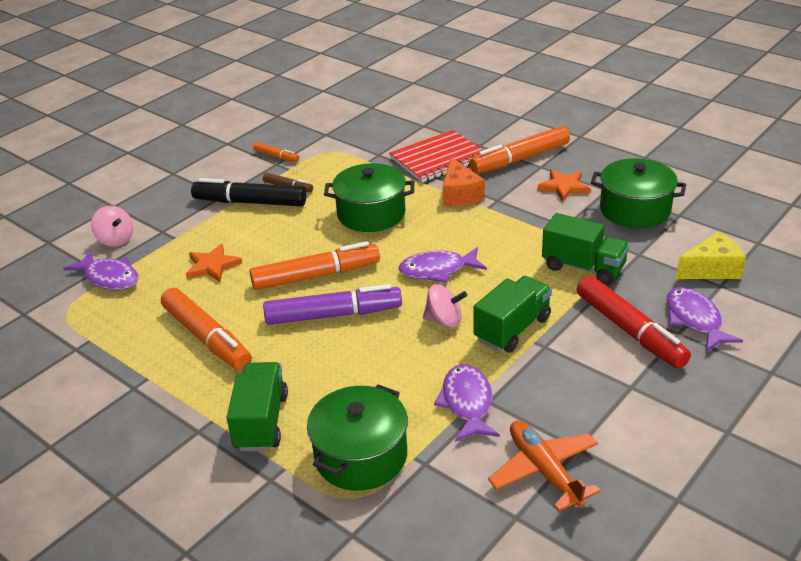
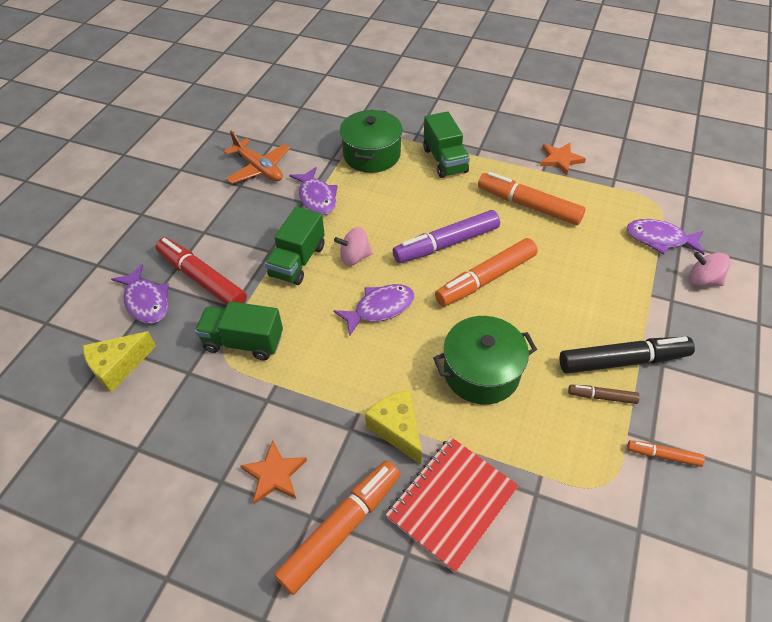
camera: 160 degrees right, 15 degrees up
(212, 266) = (585, 270): orange star -> orange star (560, 159)
(460, 194) = (397, 429): orange cheese -> yellow cheese
(635, 210) = (188, 447): green pot -> none

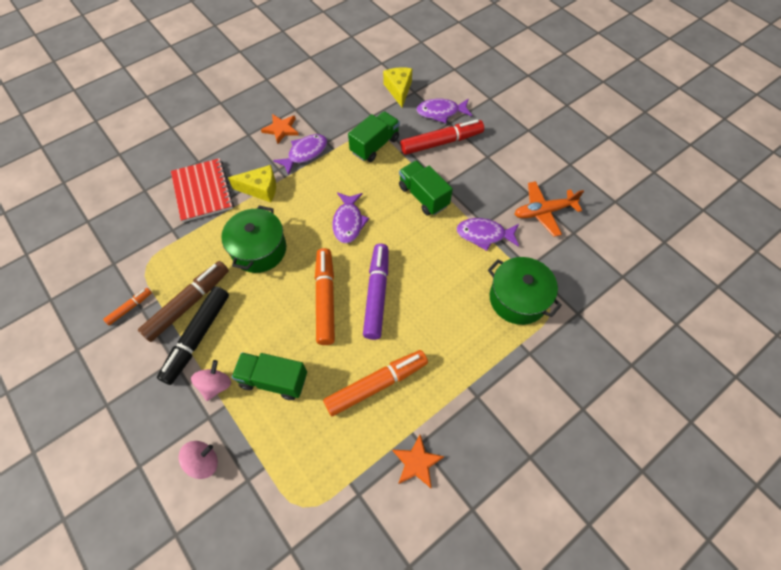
camera: 120 degrees right, 10 degrees up
(340, 529) = (232, 143): orange marker -> none
(354, 257) = (404, 230): pink spinning top -> pink spinning top (215, 385)
(445, 160) = (476, 354): green truck -> green truck (273, 380)
(602, 397) = (188, 304): brown marker -> brown marker, size x2.03
(659, 239) = (265, 467): purple fish -> purple fish (305, 153)

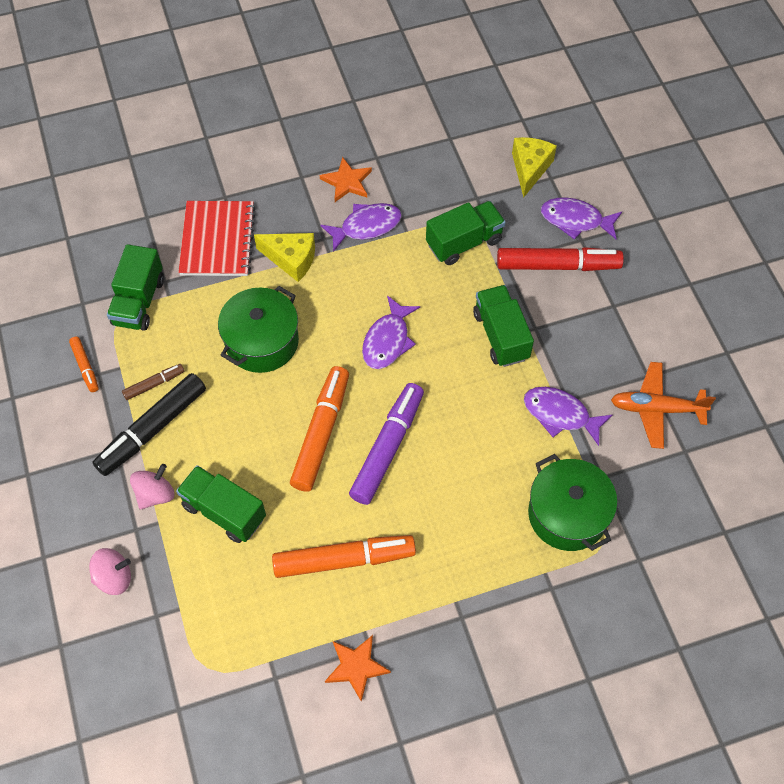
camera: 20 degrees right, 0 degrees up
(129, 308) = (85, 366): orange marker -> orange marker turned 90 degrees clockwise
(157, 249) = (139, 301): none -> green truck
(188, 304) = (154, 384): brown marker -> brown marker, size x0.49

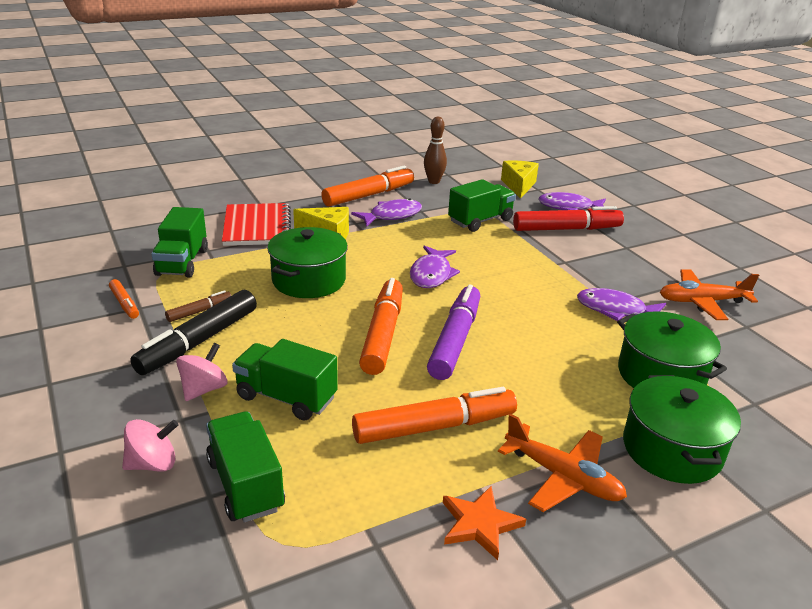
camera: 10 degrees left, 30 degrees down
(347, 182) = (368, 195): orange star -> orange marker
(429, 154) = (434, 181): none -> brown bowling pin
(435, 627) = (562, 477): none -> orange plane
(500, 335) = (536, 267): green truck -> green truck (245, 484)
(539, 607) = (672, 449): none -> green pot

